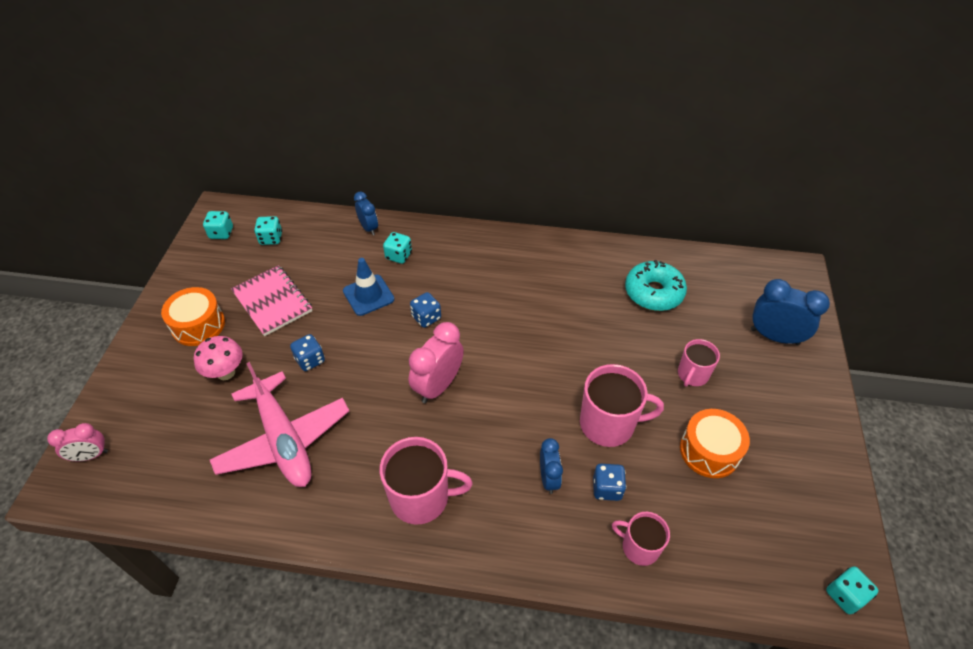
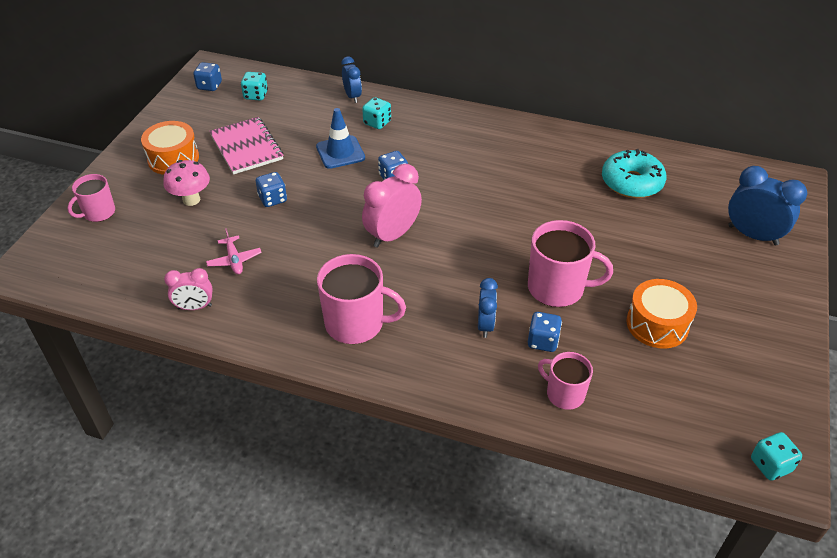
camera: 10 degrees right, 5 degrees down
(91, 455) = (56, 249): pink clock -> pink clock (194, 307)
(221, 233) = (209, 86): turquoise dice -> blue dice
(283, 440) = (234, 260): pink plane -> pink plane, size x0.41
(692, 375) = (655, 257): pink mug -> pink mug (98, 212)

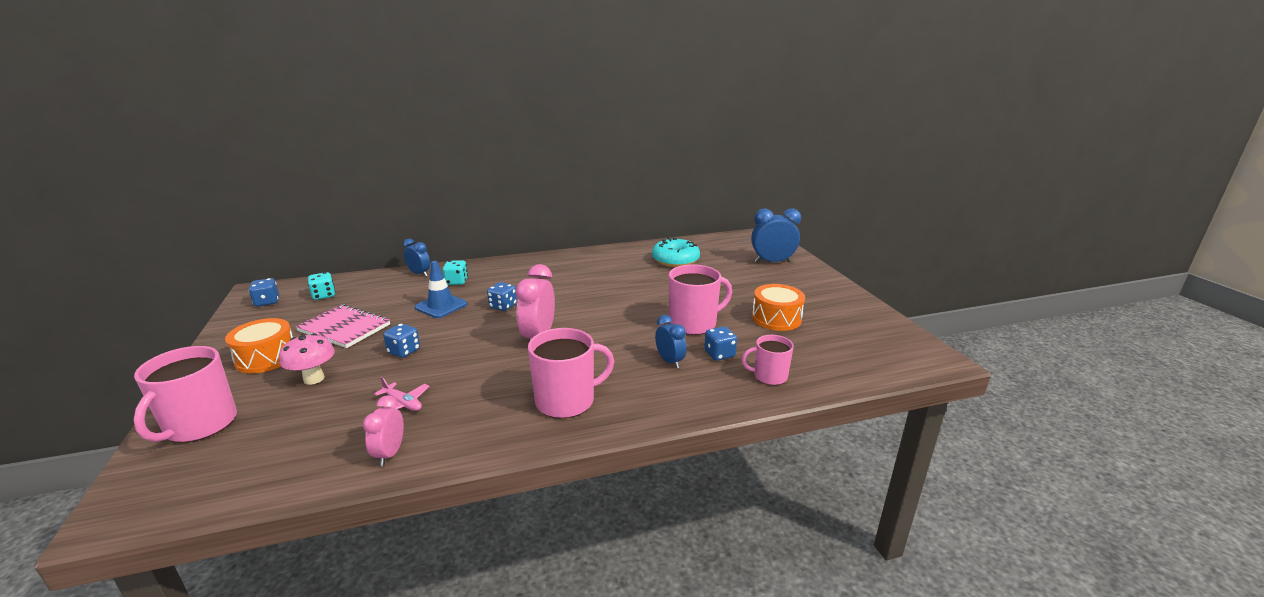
camera: 35 degrees left, 20 degrees down
(98, 212) = (200, 425): pink mug -> pink mug, size x1.65
(194, 307) = (390, 454): pink clock -> pink clock turned 135 degrees clockwise
(770, 465) = (925, 358): turquoise dice -> none

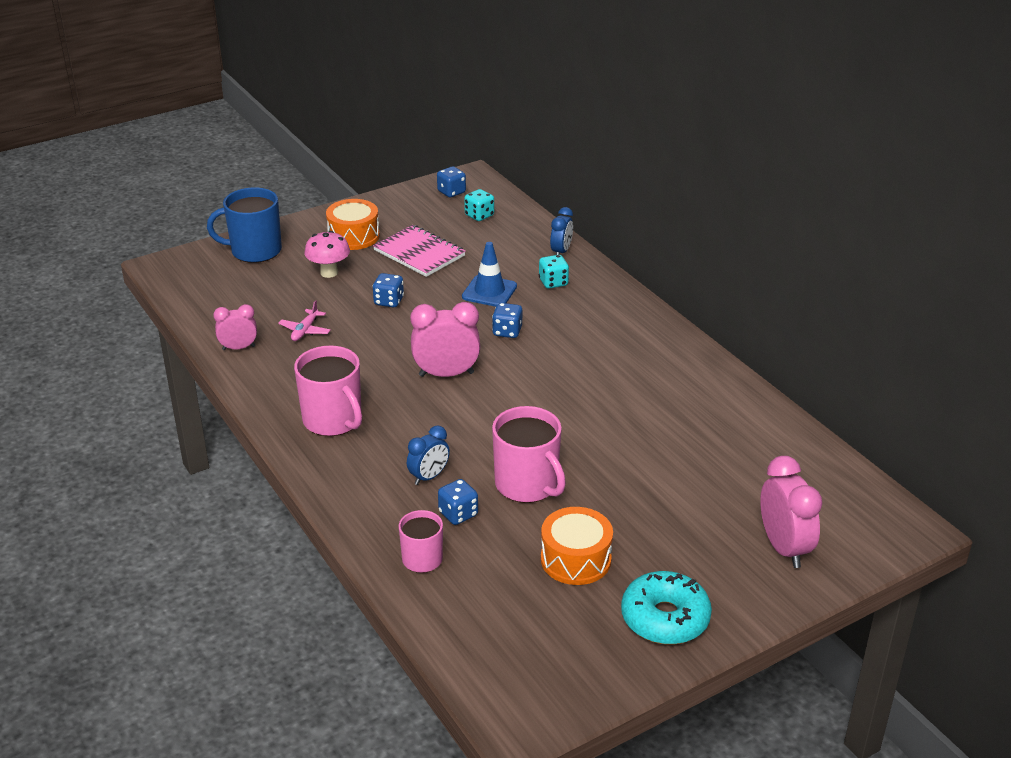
camera: 75 degrees right, 10 degrees up
(200, 425) = (255, 251): pink mug -> blue mug
(344, 328) = (419, 253): pink notebook -> pink notebook turned 60 degrees counterclockwise
(675, 260) = (725, 443): turquoise donut -> turquoise donut (665, 618)
(772, 262) = (784, 548): blue clock -> pink clock

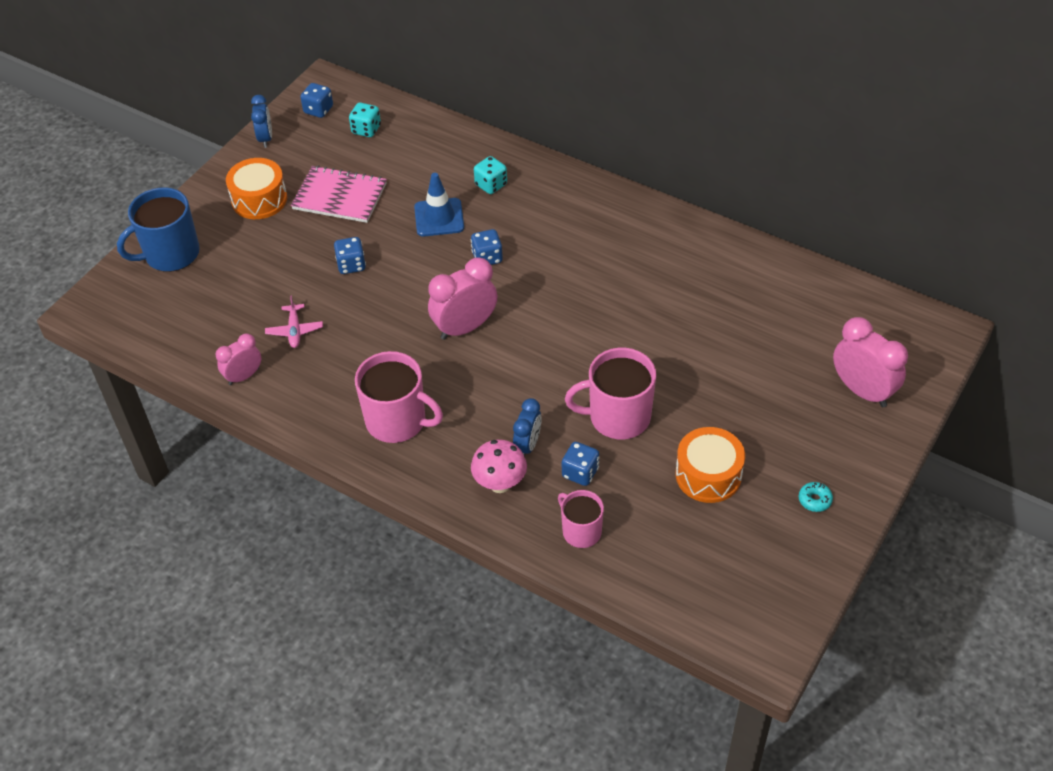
camera: 25 degrees left, 15 degrees up
(329, 273) = (267, 253): pink mushroom -> pink mushroom (500, 484)
(527, 485) = (618, 417): pink mug -> pink mug turned 150 degrees clockwise
(561, 252) = (474, 146): blue clock -> blue clock (265, 138)
(665, 618) = (814, 500): turquoise donut -> turquoise donut, size x0.42

